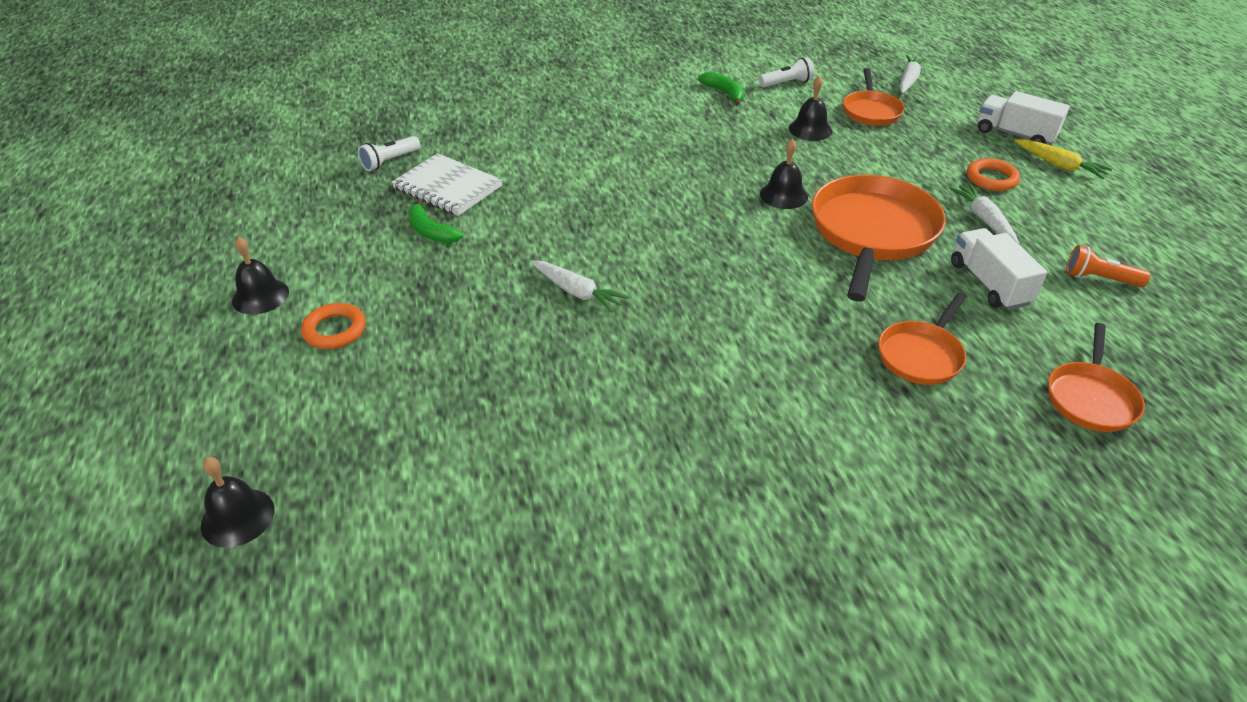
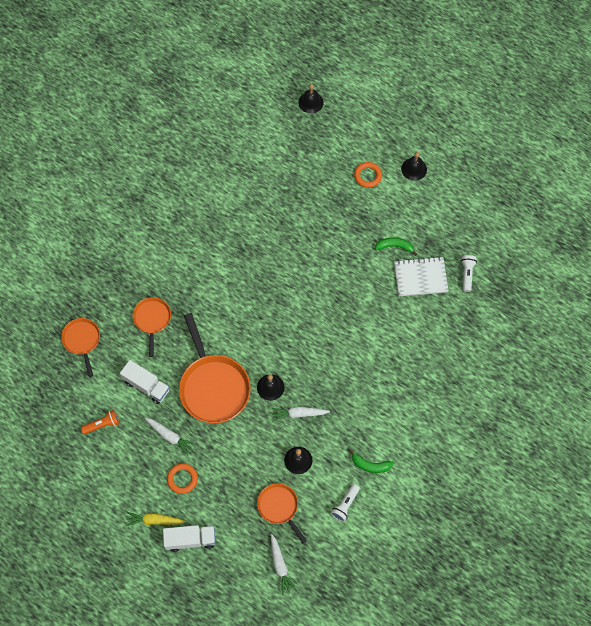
camera: 140 degrees right, 25 degrees up
(577, 292) = (303, 258): white carrot -> white carrot (299, 414)

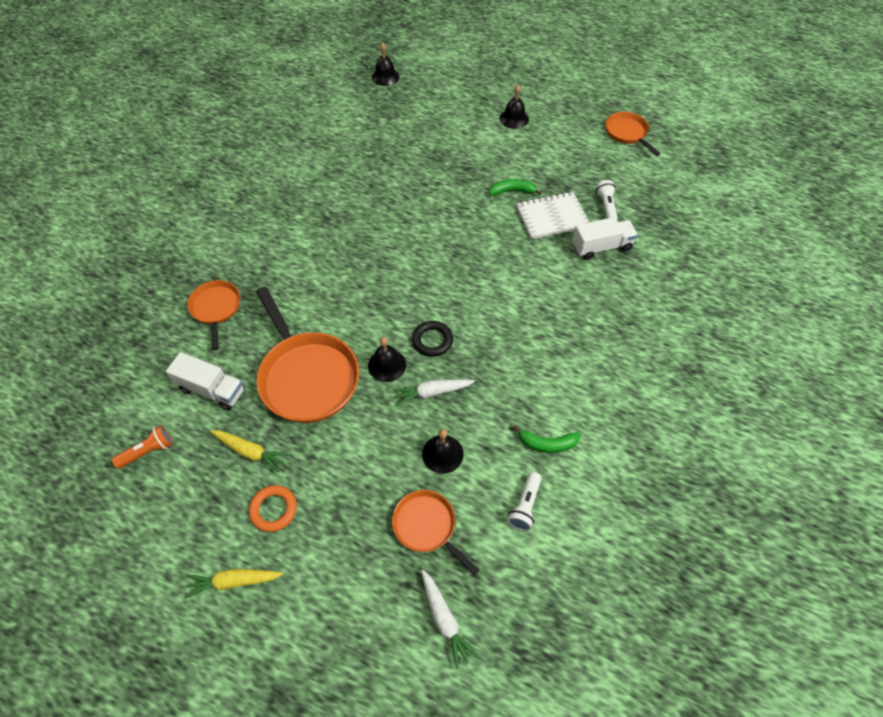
camera: 10 degrees left, 10 degrees down
(82, 341) = (119, 347): orange pan -> orange pan (627, 133)
(170, 436) = (250, 451): white carrot -> yellow carrot
(190, 540) = (294, 602): white truck -> white truck (601, 247)
(306, 373) = (432, 340): none -> black ring
(368, 176) = (463, 131): orange ring -> none

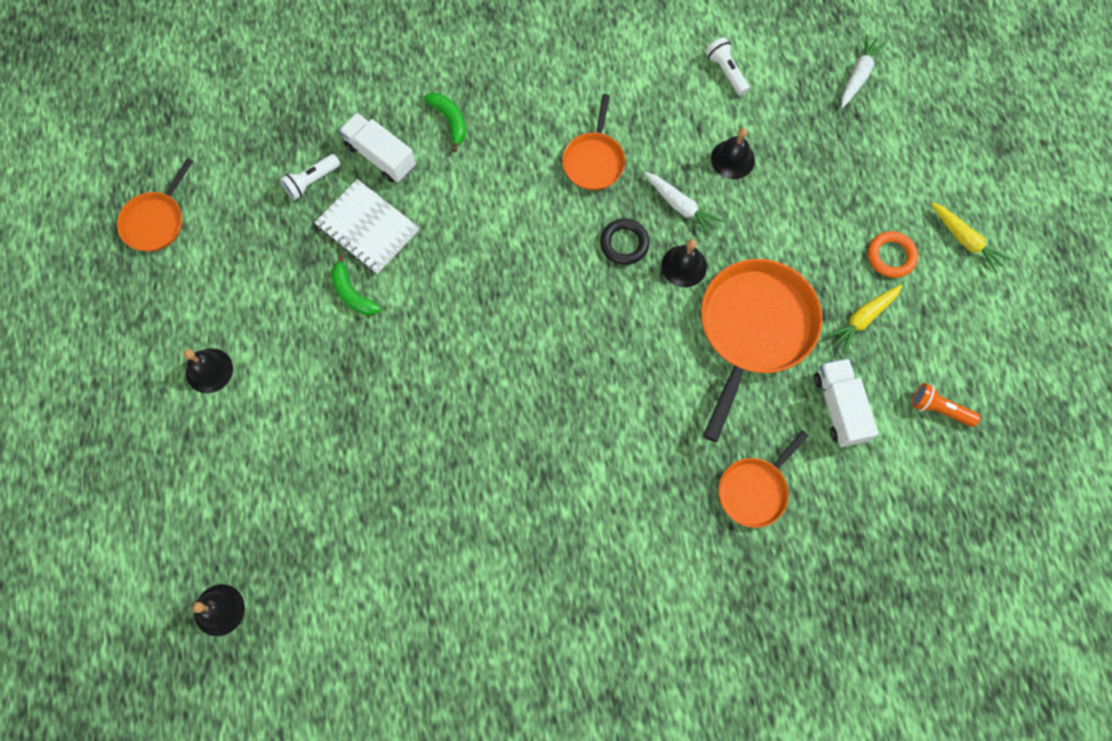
camera: 125 degrees left, 15 degrees up
(250, 451) = (863, 318): yellow carrot -> yellow carrot turned 120 degrees counterclockwise
(427, 526) = (803, 130): orange pan -> orange pan (594, 160)
(525, 506) = (726, 71): white flashlight -> white flashlight turned 105 degrees counterclockwise
(547, 444) = (656, 85): green banana -> green banana (450, 121)

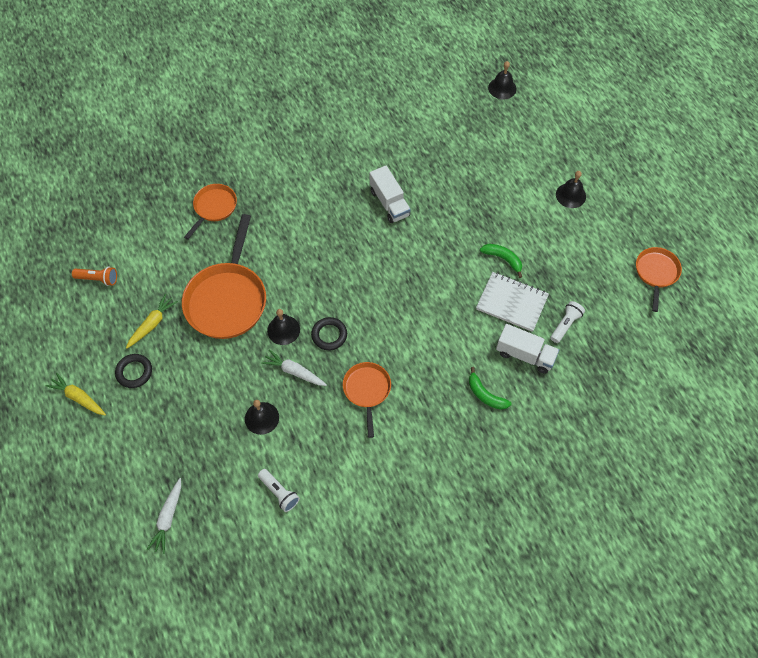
camera: 165 degrees right, 10 degrees down
(839, 407) = (165, 265): white truck -> white truck (389, 203)
(890, 256) = (134, 372): orange ring -> black ring

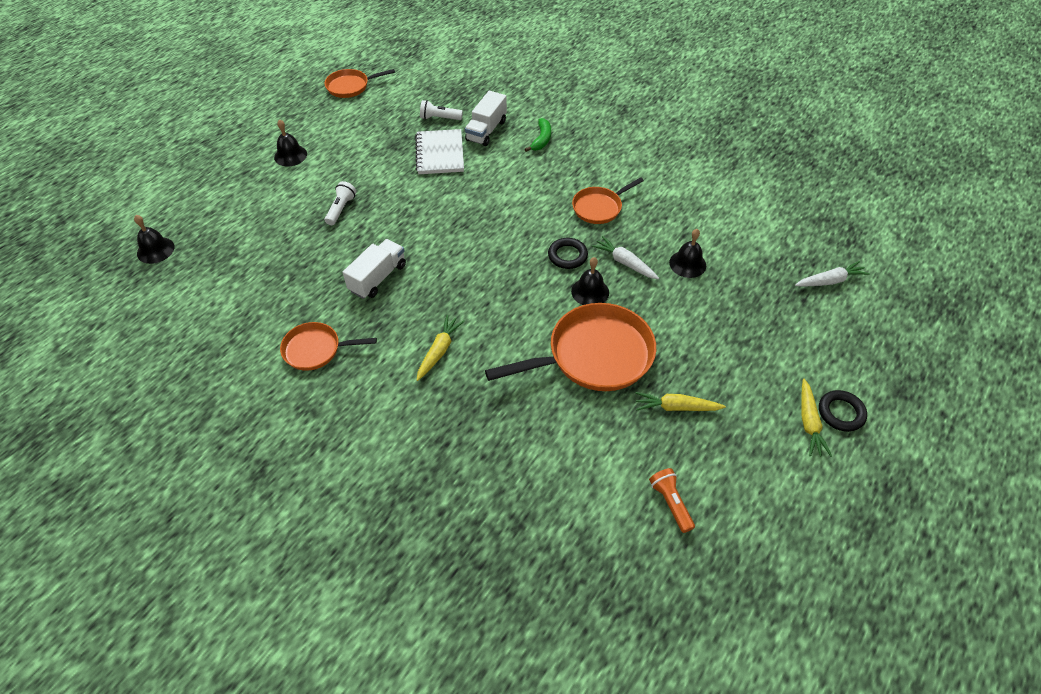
camera: 120 degrees left, 10 degrees down
(134, 372) = (739, 389): black ring -> black ring (841, 413)
(214, 208) = (487, 438): orange pan -> orange pan (316, 350)
(279, 493) = (736, 221): white flashlight -> white flashlight (341, 209)
(294, 372) = (625, 263): white carrot -> white carrot turned 135 degrees clockwise
(297, 212) = (439, 351): none -> yellow carrot
(503, 259) = (396, 174): green banana -> none
(525, 355) = (486, 130): white truck -> white truck turned 150 degrees counterclockwise

